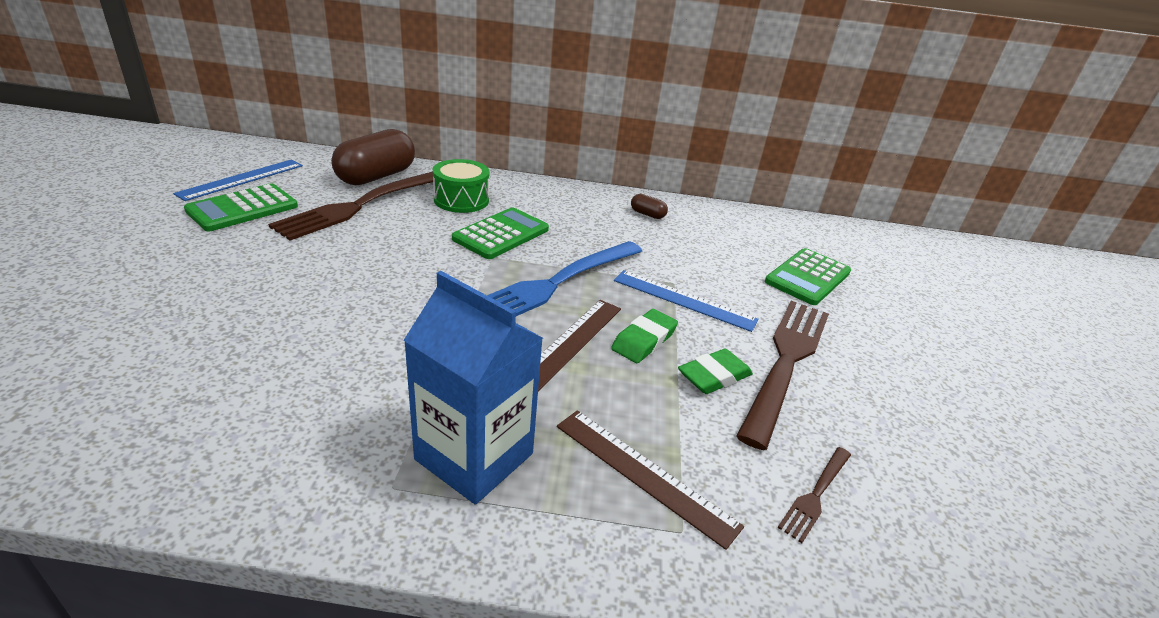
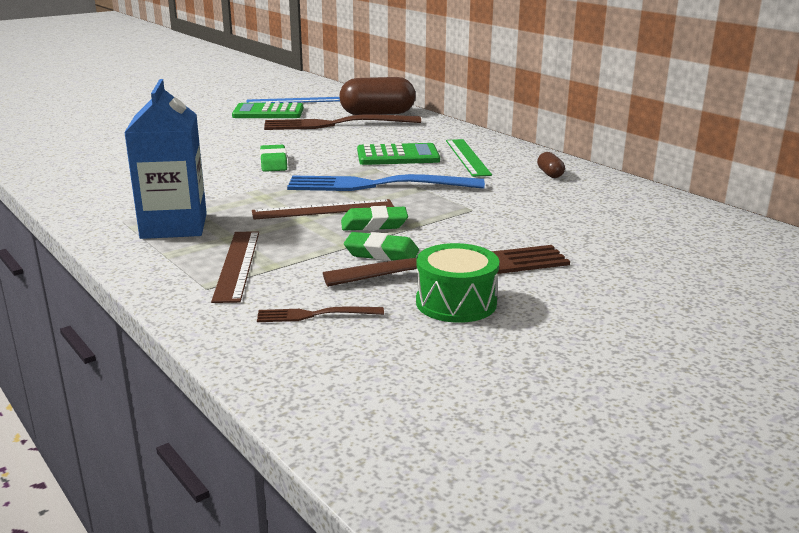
camera: 50 degrees right, 10 degrees down
(398, 292) = (273, 163): none -> green eraser
(461, 200) = (410, 135): green drum -> green drum (456, 303)
(558, 215) = (467, 157): none -> green ruler
(683, 300) = (456, 218): blue ruler -> none
(808, 277) = (617, 243): green calculator -> none

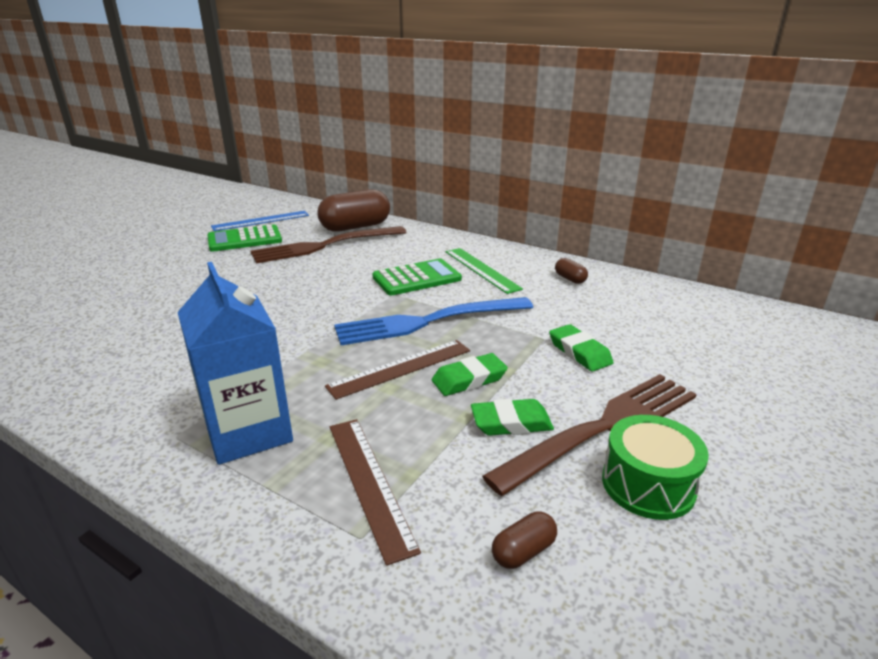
camera: 20 degrees left, 5 degrees up
(273, 163) = (298, 308): green eraser -> green eraser (579, 352)
(315, 315) = (523, 551): brown fork -> brown capsule

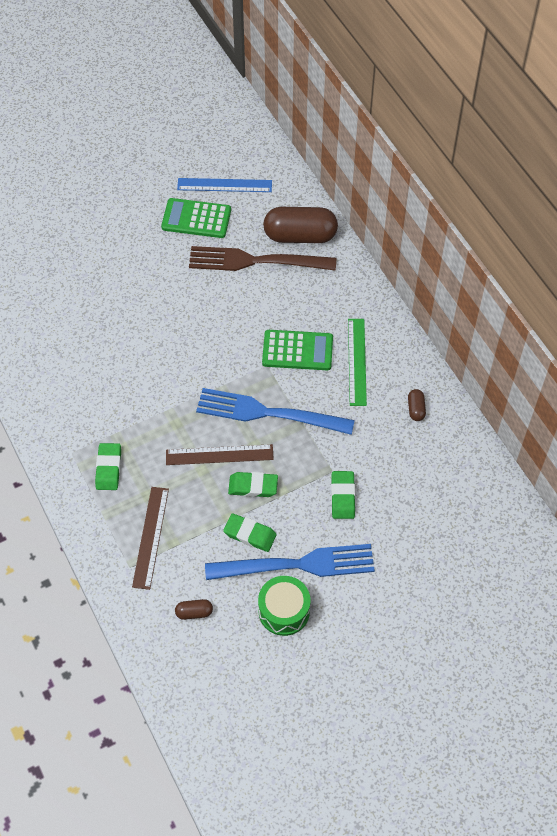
camera: 30 degrees right, 30 degrees up
(248, 432) = (109, 468): blue carton -> green eraser
(603, 428) = (297, 564): brown fork -> blue fork

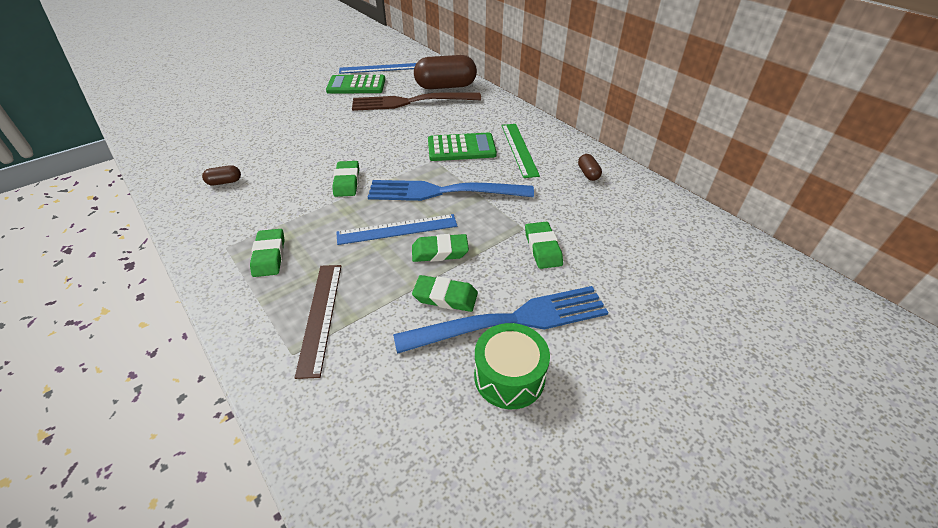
camera: 10 degrees left, 15 degrees down
(178, 385) = (347, 182): none -> green eraser
(194, 612) = (385, 398): brown capsule -> brown capsule (224, 182)
(219, 455) = (397, 229): brown ruler -> blue ruler

